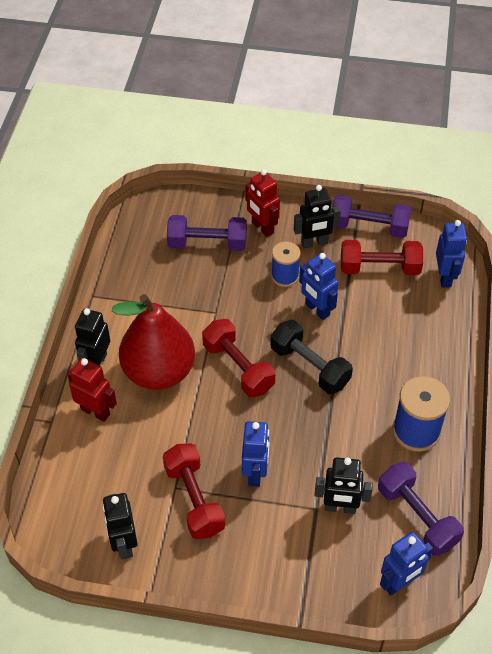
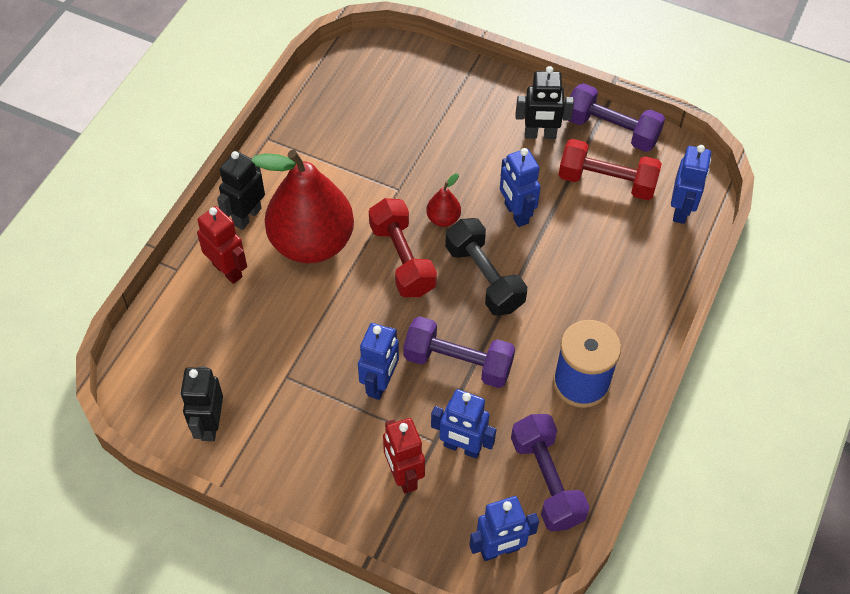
camera: 15 degrees right, 5 degrees up
(194, 499) = (302, 395): red dumbbell -> none
(207, 244) = (416, 108): purple dumbbell -> purple dumbbell (458, 363)
(260, 327) = (443, 218): none -> red pear
(262, 228) = (485, 103): red robot -> red robot (403, 476)
(285, 276) = (492, 166): blue spool -> none
(340, 508) = (462, 447): black robot -> blue robot

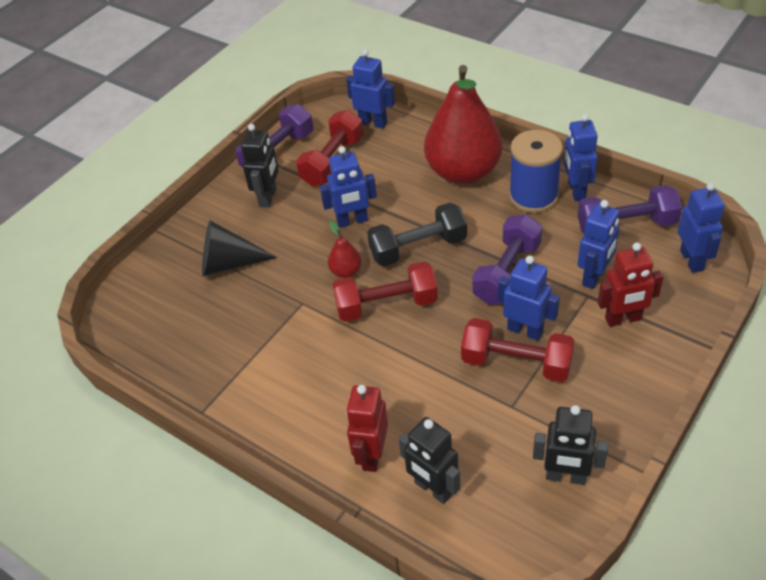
camera: 75 degrees left, 10 degrees down
(228, 270) = (371, 455): red robot -> red robot turned 45 degrees counterclockwise
(247, 216) = (303, 435): black robot -> black robot (433, 489)
(312, 243) = (351, 377): red pear -> red pear (463, 172)
(337, 378) = (516, 363): none -> red dumbbell
(442, 121) = (228, 264): none -> black cone
(598, 427) = (576, 191): none -> blue robot

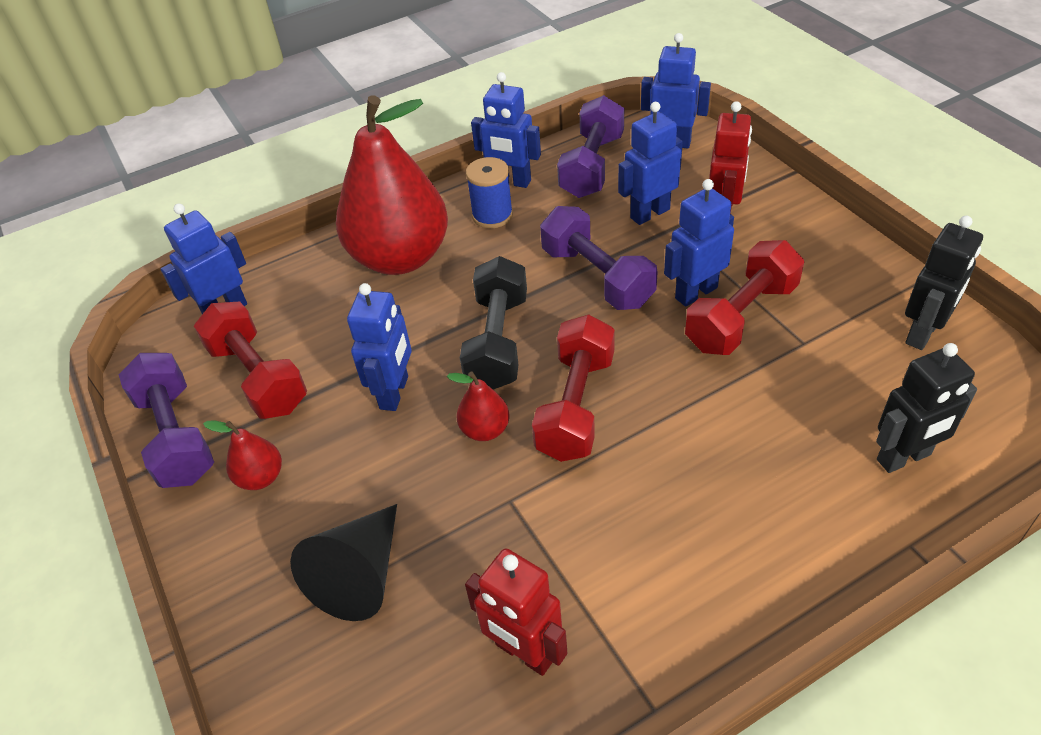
camera: 65 degrees left, 0 degrees up
(268, 197) = (261, 477): black robot -> red pear
(371, 455) = (827, 505): red robot -> red robot (524, 652)
(533, 196) = (492, 215): blue spool -> blue spool, size x0.65
(594, 277) = (649, 213): blue robot -> blue robot turned 90 degrees counterclockwise

